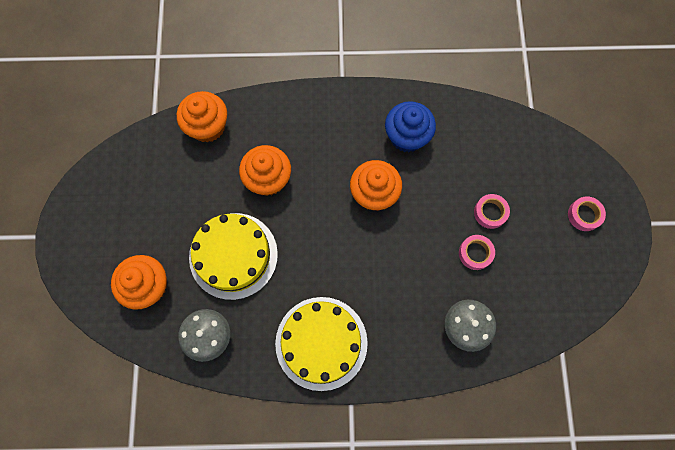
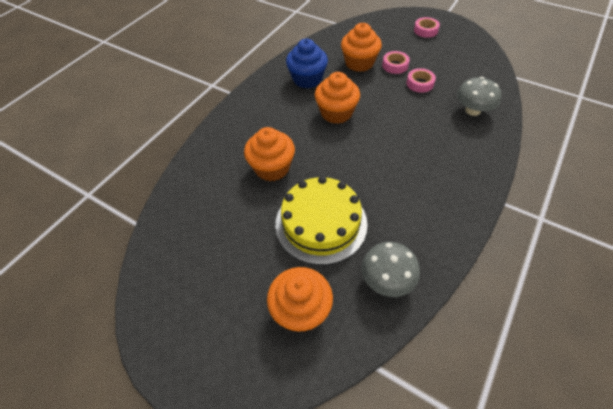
camera: 55 degrees left, 20 degrees down
(208, 126) = (188, 187): orange cupcake -> orange cupcake (359, 63)
(321, 343) = (440, 197): yellow cake -> none

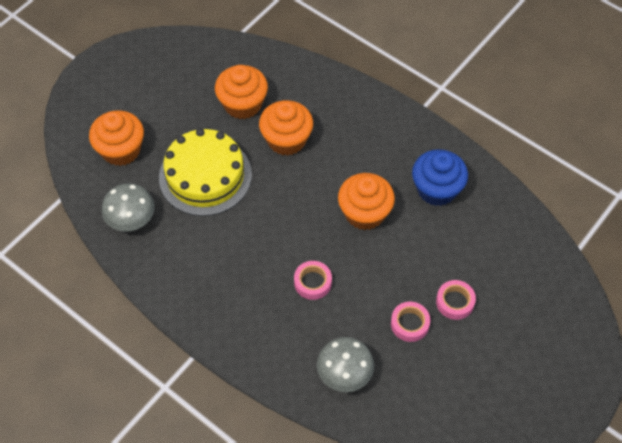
camera: 95 degrees right, 5 degrees up
(359, 63) = (465, 257): orange cupcake -> orange cupcake (242, 104)
(425, 30) = (544, 369): pink tape -> pink tape (312, 282)

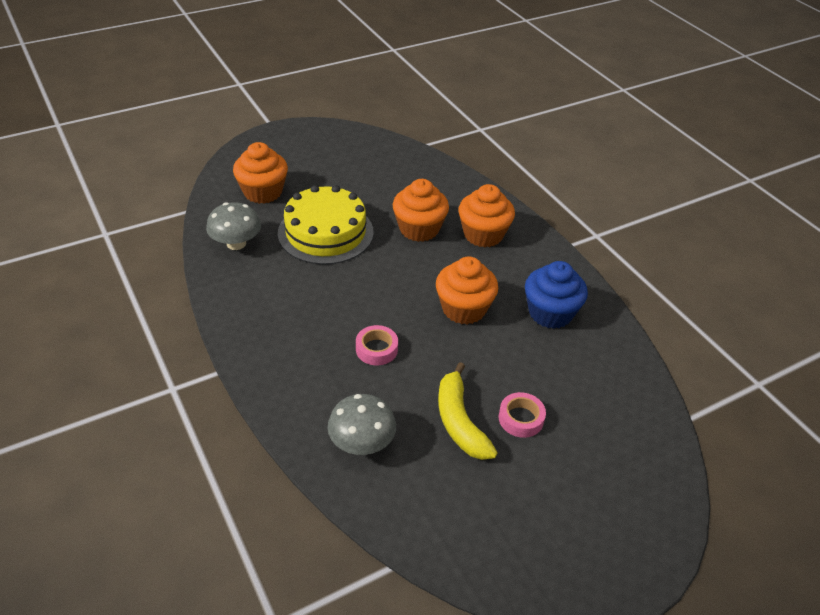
camera: 20 degrees right, 15 degrees down
(242, 104) = (394, 192): orange cupcake -> orange cupcake (483, 234)
(410, 324) = (459, 421): pink tape -> yellow banana

